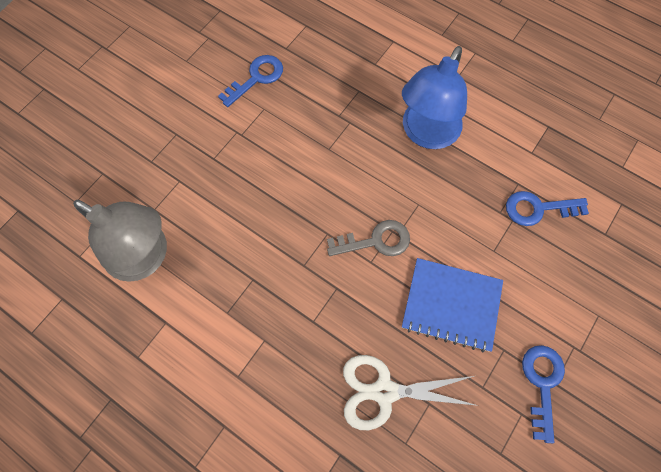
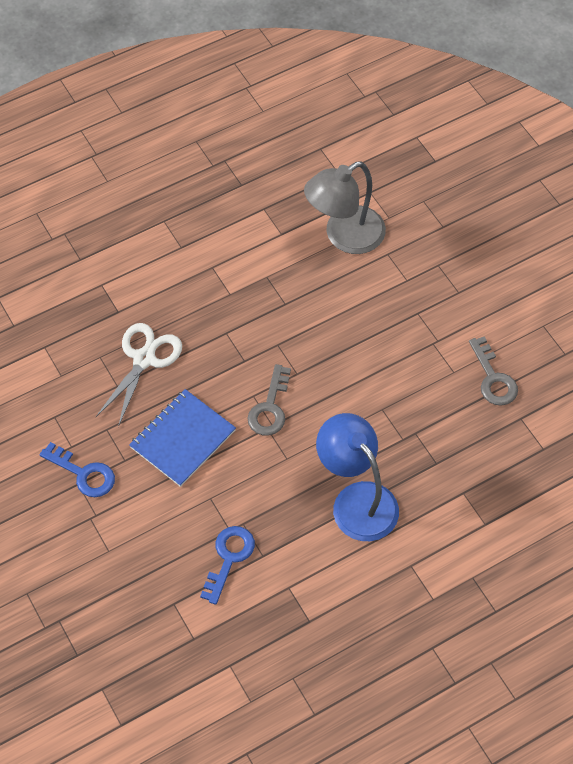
camera: 115 degrees right, 10 degrees down
(256, 78) = (493, 378): blue key -> grey key

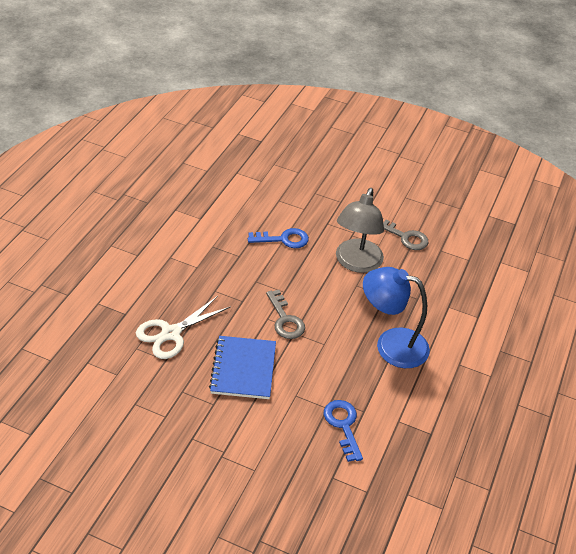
camera: 40 degrees left, 15 degrees down
(84, 474) = (191, 429): blue key -> blue key (283, 239)
(144, 359) = (171, 333): white scissors -> white scissors turned 120 degrees counterclockwise
(344, 236) = (243, 202): grey lamp -> grey lamp (356, 263)

